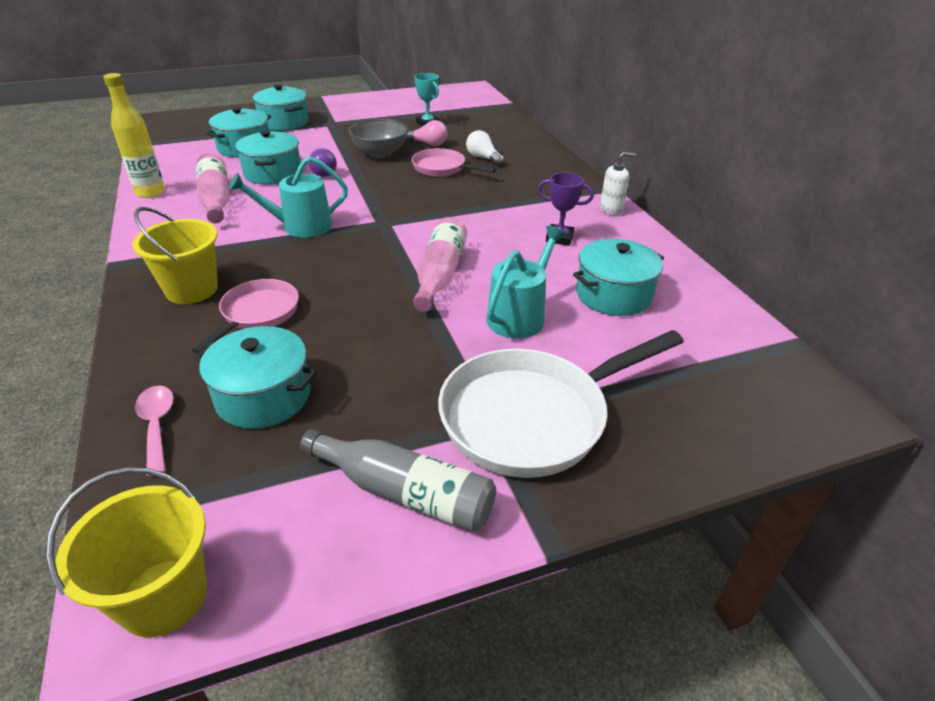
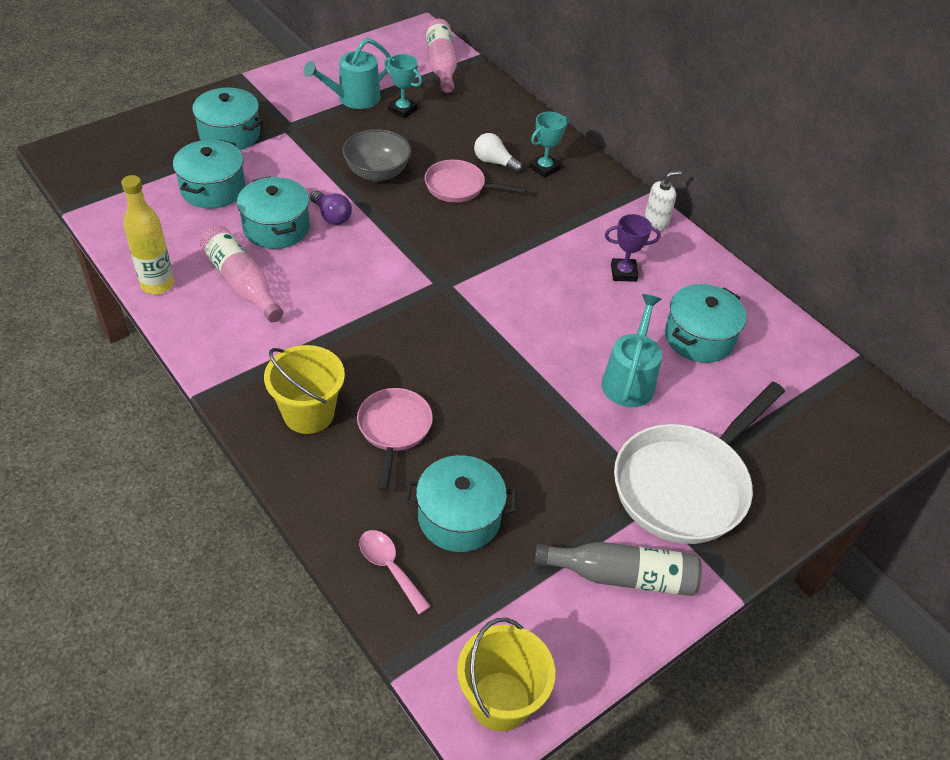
camera: 20 degrees left, 10 degrees up
(301, 226) = (361, 305): turquoise watering can -> turquoise watering can (354, 98)
(428, 144) = (423, 147): pink light bulb -> none
(440, 274) = (535, 344): pink bottle -> pink bottle (441, 65)
(525, 166) = (544, 168): none -> turquoise trophy

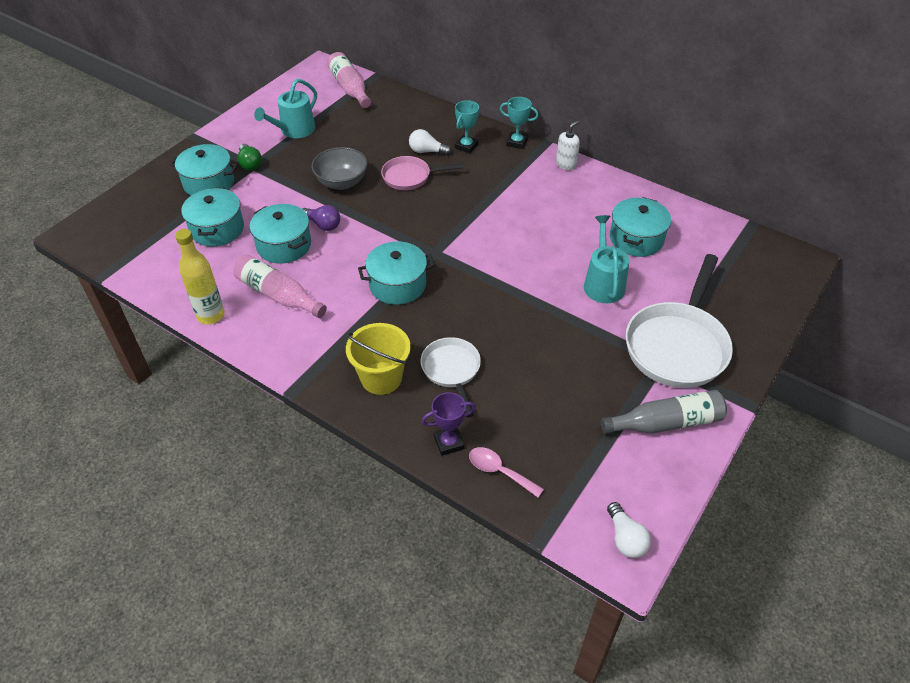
camera: 15 degrees left, 0 degrees up
(285, 124) = (250, 164): none -> green light bulb
(394, 430) = (452, 370): pink pan -> white pan
(402, 110) = (337, 129): turquoise trophy -> turquoise trophy (516, 142)
(459, 517) = (531, 419): turquoise pot -> turquoise pot (397, 285)
(500, 701) = (625, 538): yellow bucket -> white light bulb
(623, 273) = (561, 207): purple trophy -> purple trophy (449, 443)

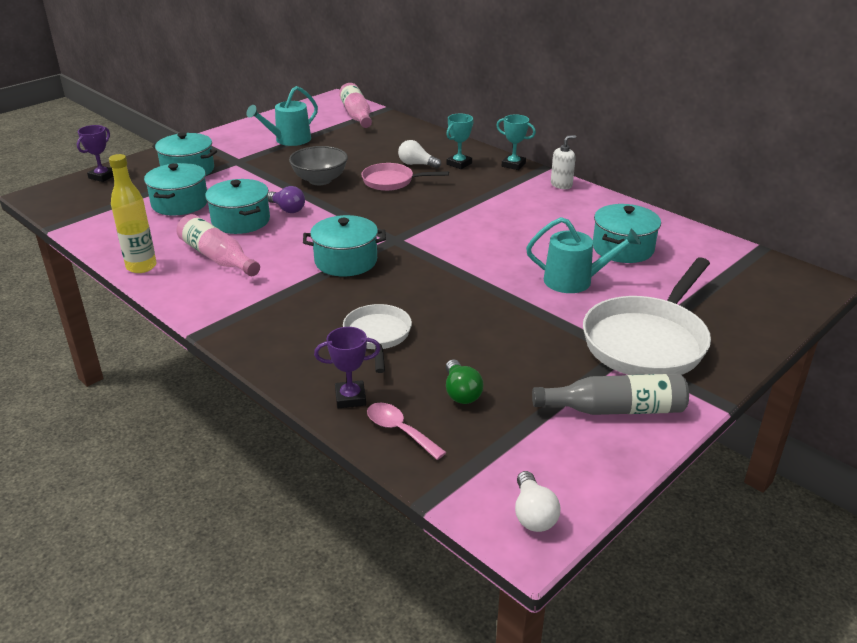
camera: 10 degrees right, 15 degrees down
(126, 201) = (102, 176): none -> purple trophy
(250, 164) = (234, 160): green light bulb -> green light bulb (461, 392)
(381, 378) = (297, 334): yellow bucket -> none
(603, 283) = (574, 281): turquoise watering can -> turquoise watering can turned 90 degrees clockwise

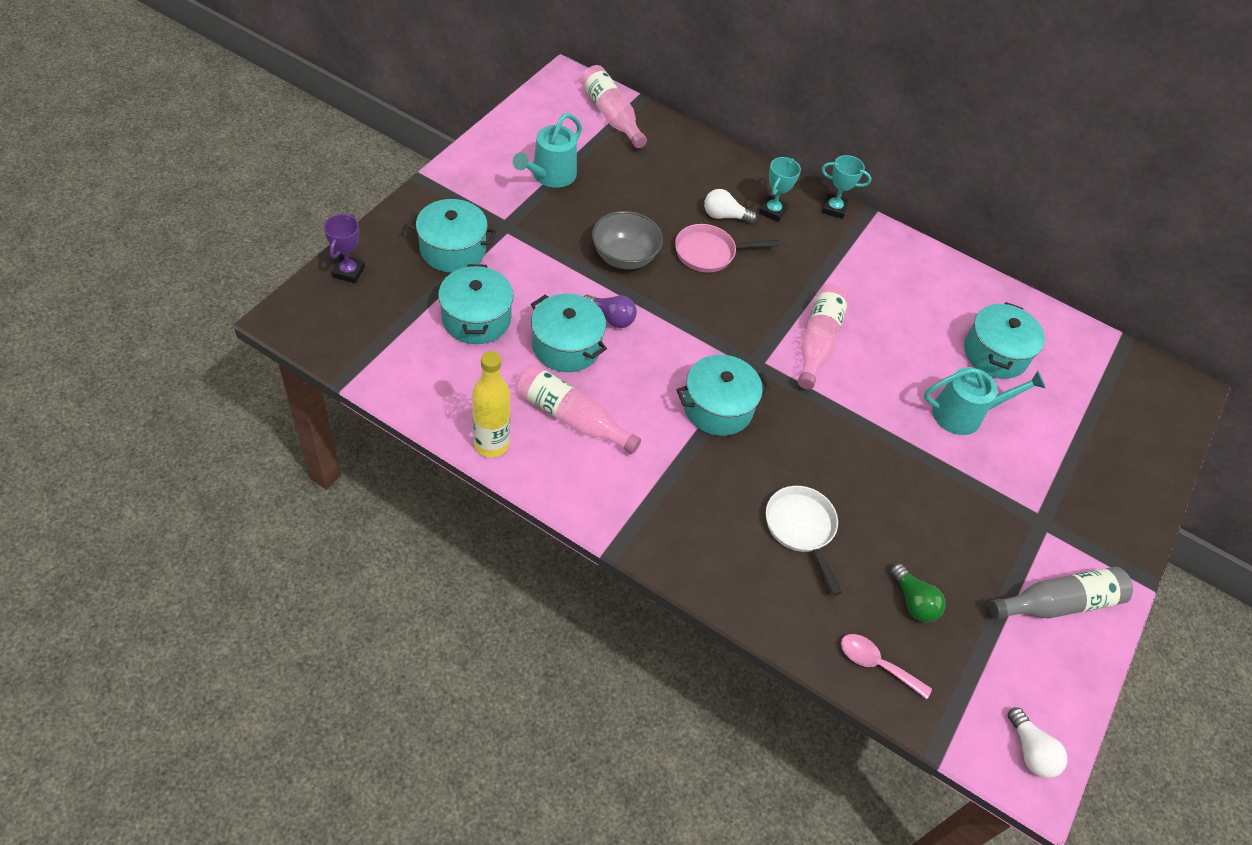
camera: 20 degrees left, 20 degrees up
(350, 398) = (812, 626): purple trophy -> none
(458, 231) = (818, 342): none -> pink bottle
(561, 185) = (898, 243): white soap dispenser -> none
(647, 341) = (1059, 501): white pan -> none

